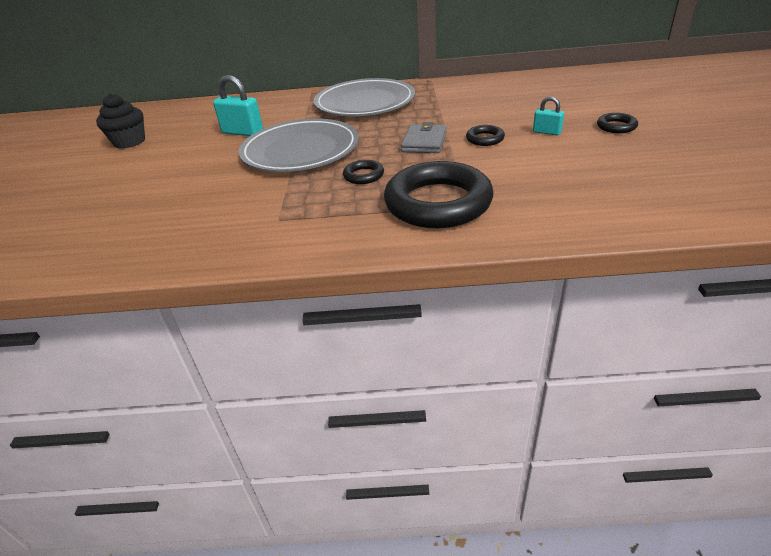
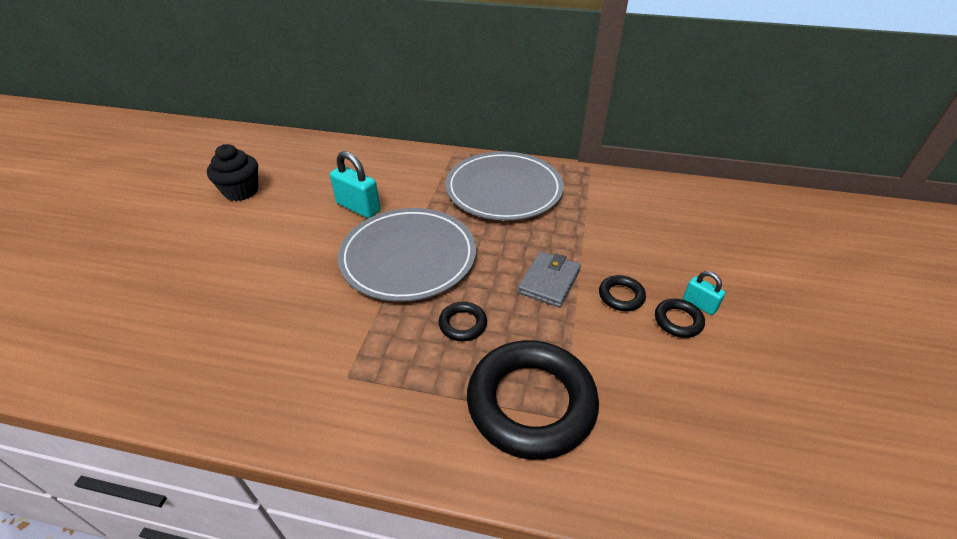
camera: 10 degrees right, 5 degrees up
(616, 126) = (789, 318): black ring -> black ring (678, 321)

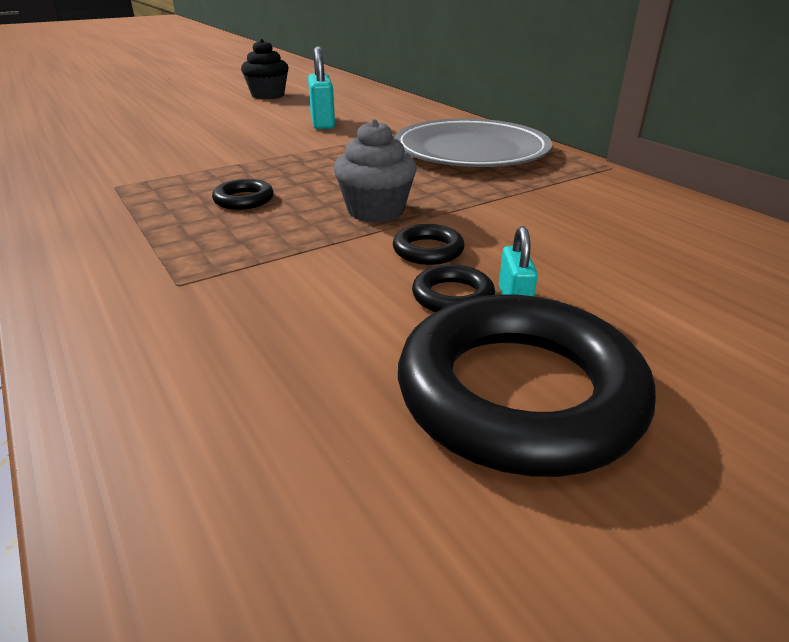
camera: 45 degrees right, 10 degrees down
(408, 257) = (295, 155): grey plate -> none
(531, 403) = (178, 262): black ring -> black ring (518, 393)
(549, 281) = (376, 211): grey wallet -> grey cupcake

